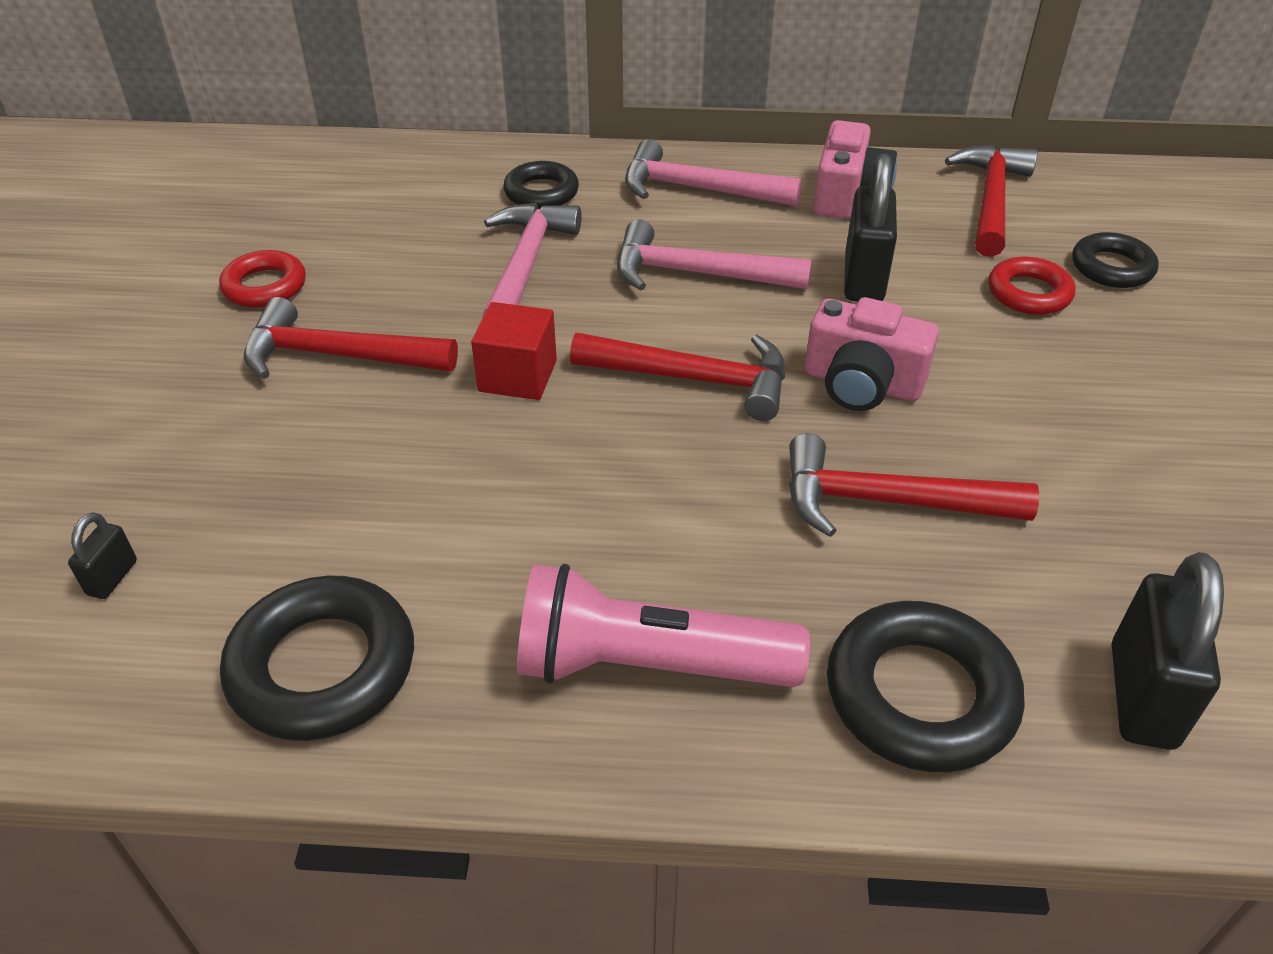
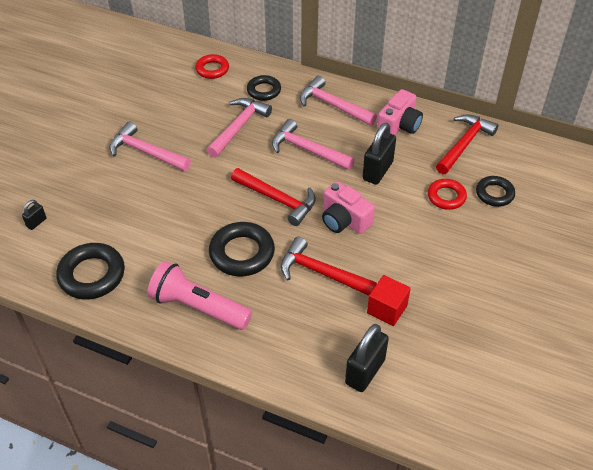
camera: 20 degrees right, 5 degrees up
(265, 286) = (131, 112): red ring -> red ring (212, 69)
(337, 356) = (146, 152): red hammer -> pink hammer
(517, 376) = (210, 179): red cube -> red cube (387, 309)
(920, 695) = (286, 346): black ring -> black ring (242, 253)

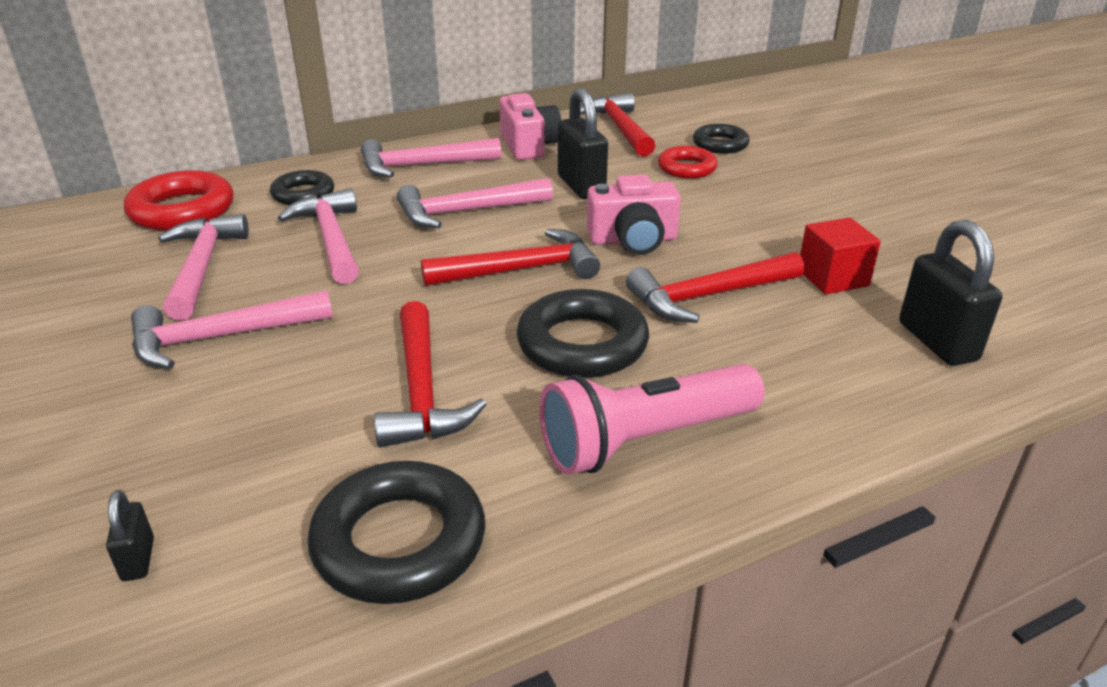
camera: 50 degrees left, 15 degrees down
(168, 227) = (422, 391): none -> red hammer
(181, 109) = (202, 266): none -> pink hammer
(212, 69) = (182, 210): red ring -> red ring, size x1.59

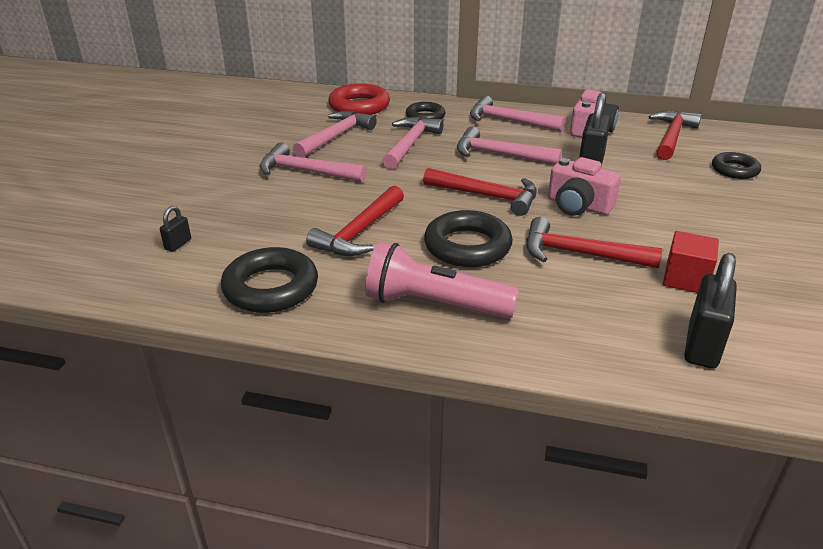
camera: 40 degrees right, 0 degrees up
(686, 168) = (683, 177): red ring -> none

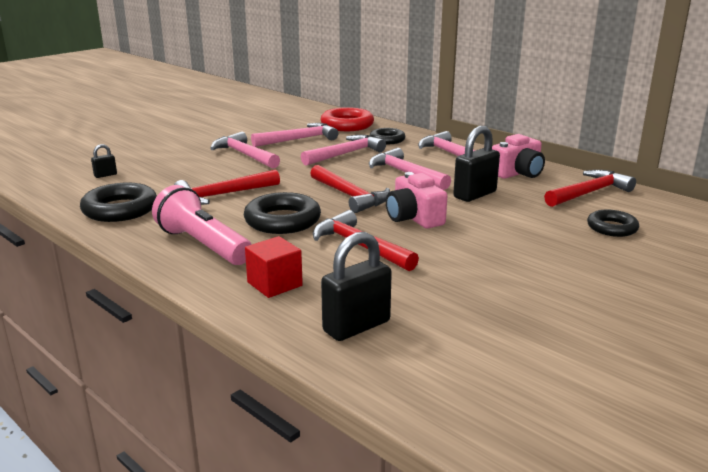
camera: 30 degrees right, 10 degrees down
(685, 279) = (421, 284): red cube -> red cube (274, 284)

